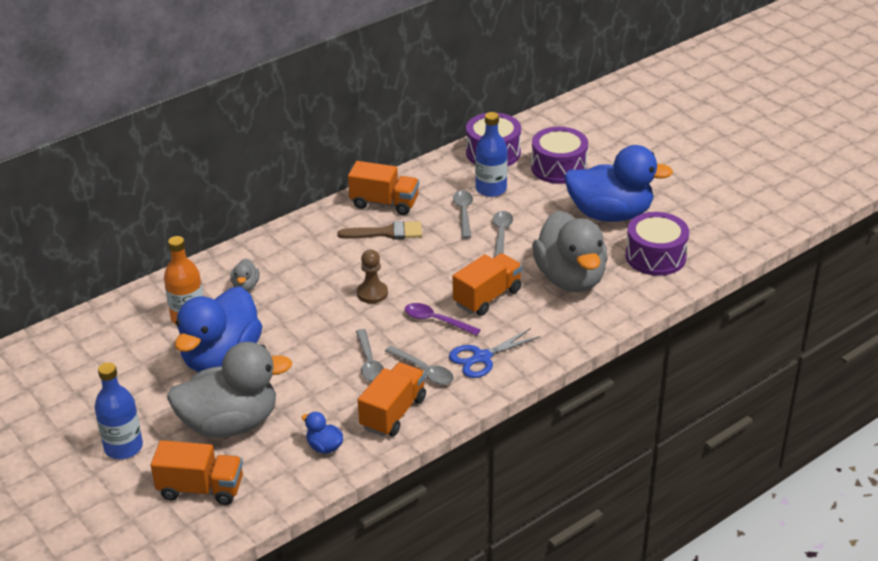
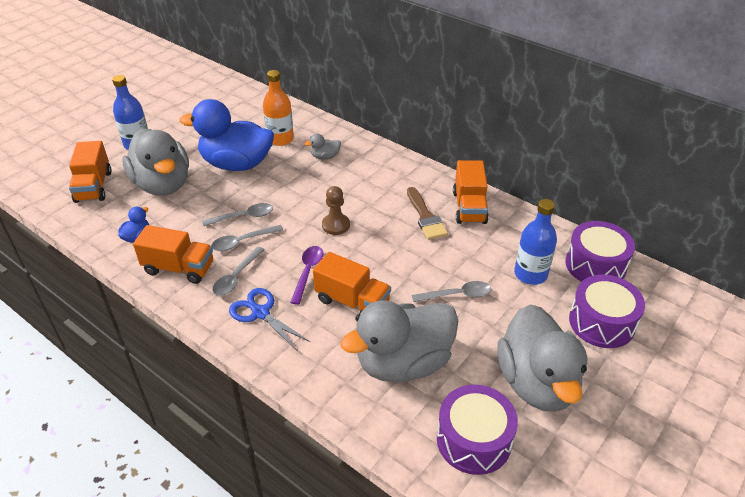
camera: 75 degrees right, 5 degrees up
(463, 213) = (479, 261): grey spoon -> grey spoon (244, 217)
(610, 214) = (537, 383): blue duck -> grey duck

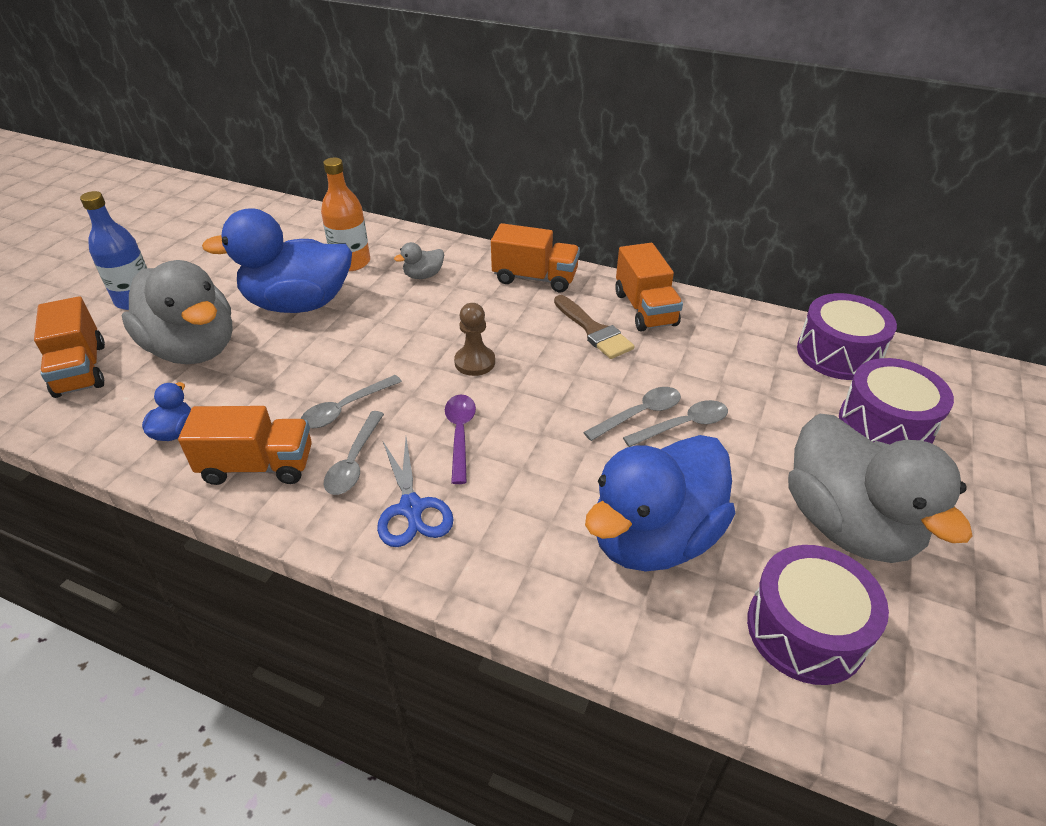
camera: 15 degrees left, 0 degrees up
(244, 217) = (335, 373): grey spoon -> grey spoon (639, 414)
(261, 313) = (411, 508): blue scissors -> blue scissors turned 135 degrees counterclockwise
(352, 301) = (542, 463): orange truck -> orange truck (535, 278)
(403, 363) = (654, 537): grey duck -> blue duck
(530, 274) = (764, 380): blue bottle -> none

